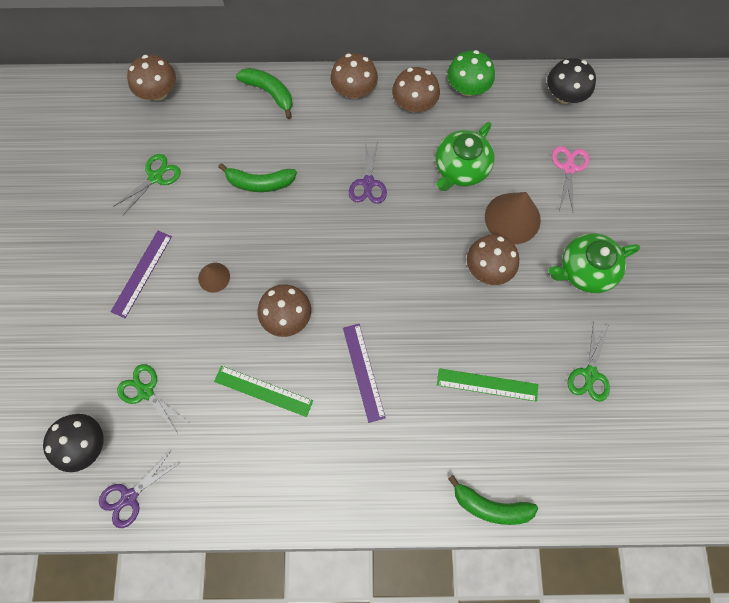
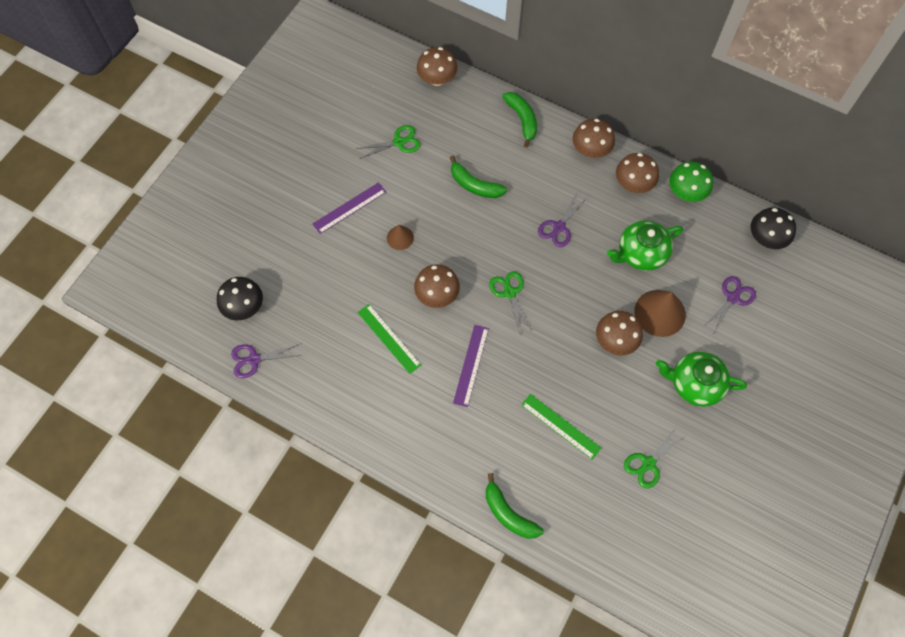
camera: 30 degrees right, 5 degrees down
(146, 392) = (305, 293): green scissors -> green scissors (509, 293)
(569, 168) = (732, 298): pink scissors -> purple scissors

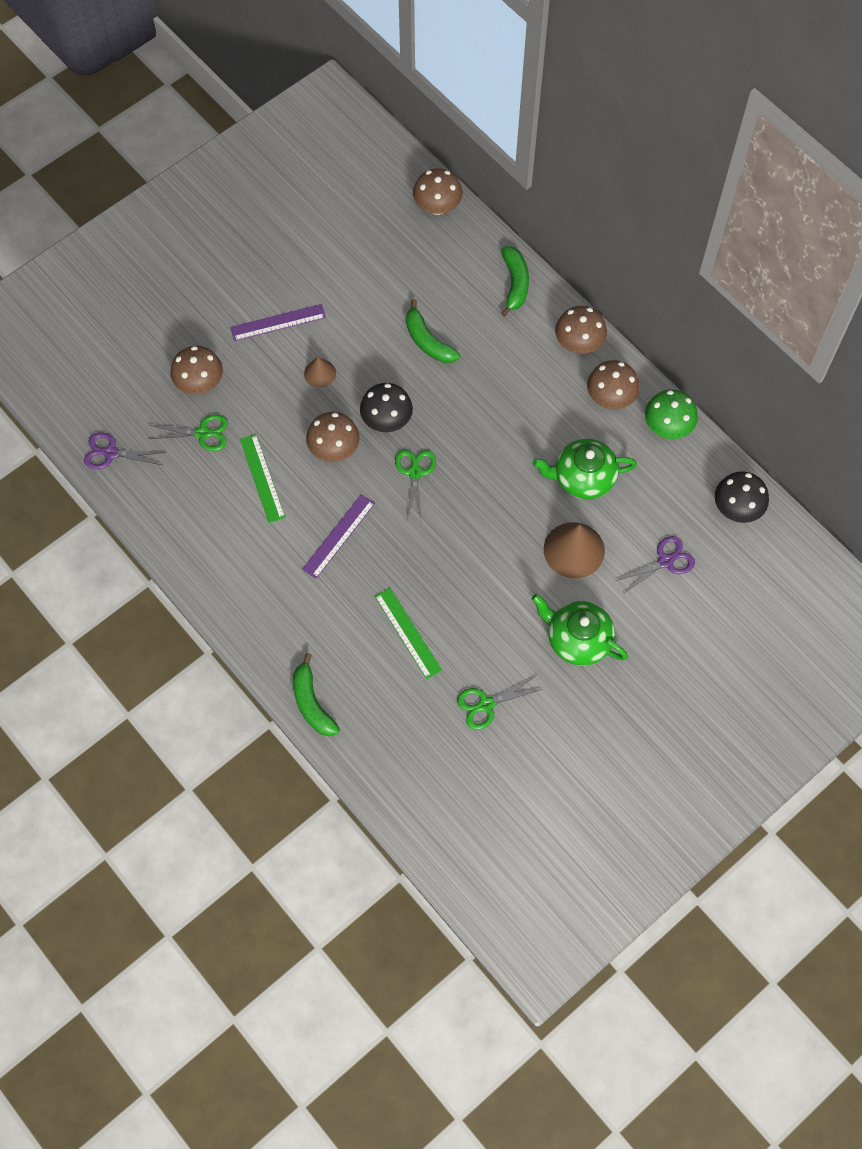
camera: 20 degrees right, 0 degrees up
(244, 307) = (122, 394): black mushroom -> black mushroom (386, 420)
(399, 142) = (363, 266): green scissors -> green scissors (202, 433)
(559, 227) = (503, 418): purple scissors -> none
(615, 341) = (510, 563): brown mushroom -> brown mushroom (199, 383)

